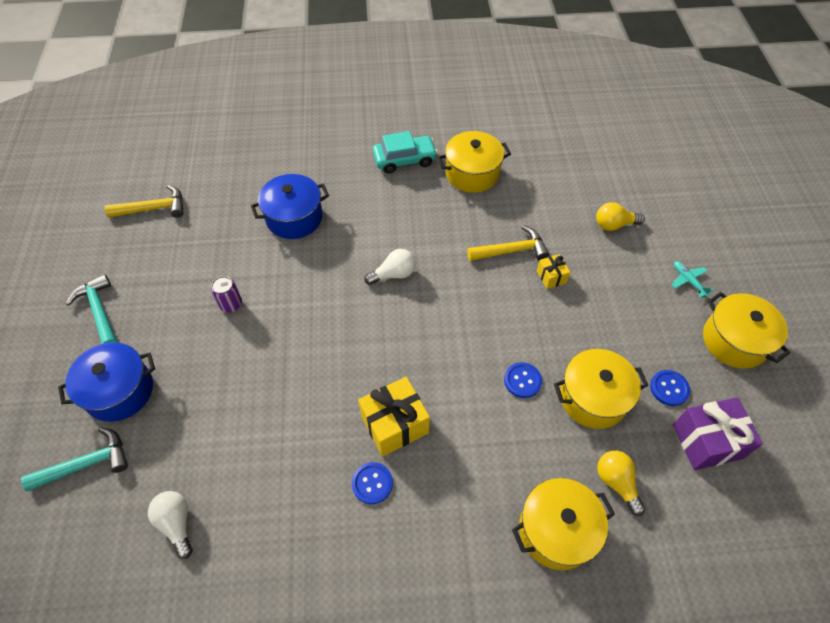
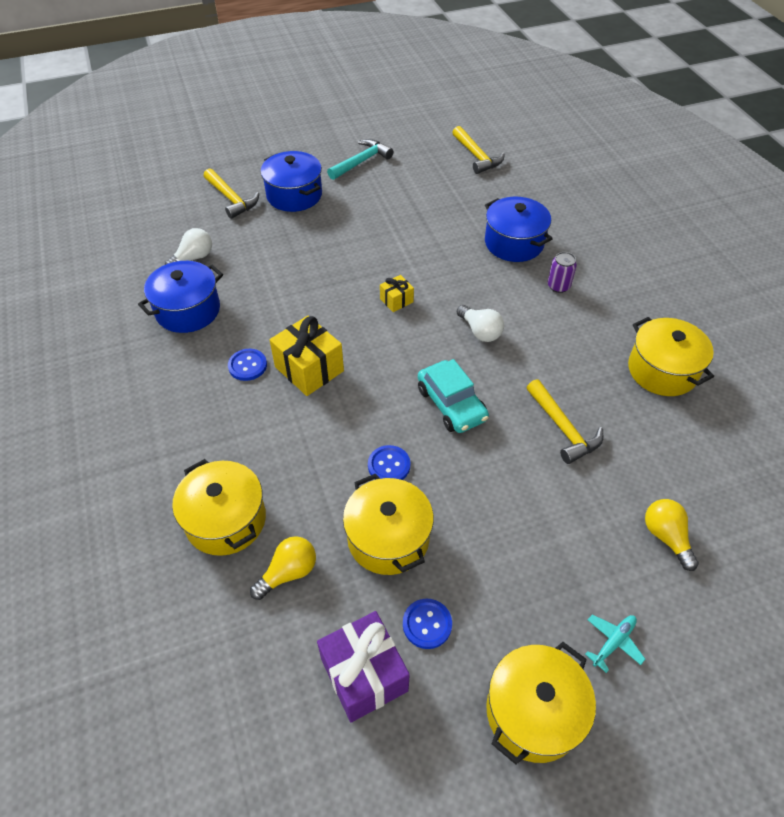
camera: 75 degrees right, 5 degrees down
(86, 464) = (231, 199): turquoise hammer -> yellow hammer
(231, 304) = (397, 230): purple can -> purple can (558, 286)
(265, 539) = (188, 310): none -> blue pot
(404, 160) = (644, 306): turquoise car -> turquoise car (451, 404)
(551, 277) = (543, 474): yellow gift -> yellow gift (396, 300)

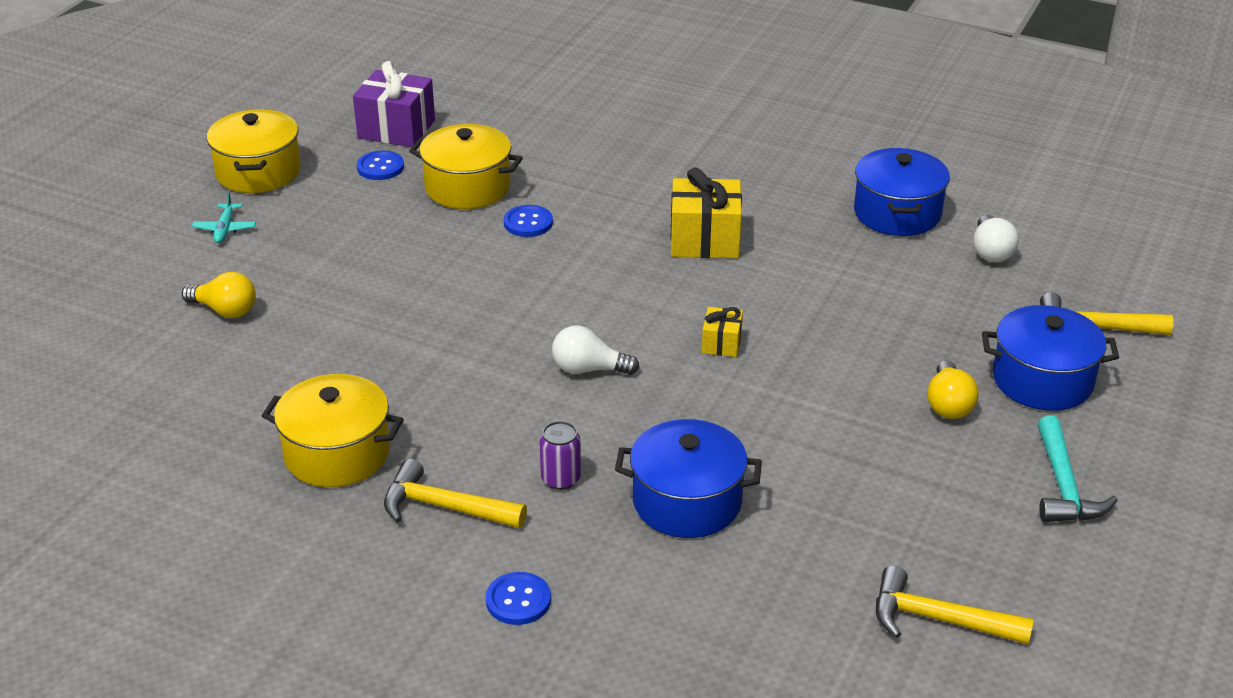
camera: 135 degrees right, 15 degrees down
(226, 520) = (605, 133): yellow pot -> none
(247, 365) = (762, 211): blue button -> blue button (518, 600)
(288, 573) = (516, 137): yellow light bulb -> yellow light bulb (948, 404)
(451, 404) = (532, 291): turquoise car -> none
(563, 428) = (399, 335): yellow hammer -> yellow hammer (445, 507)

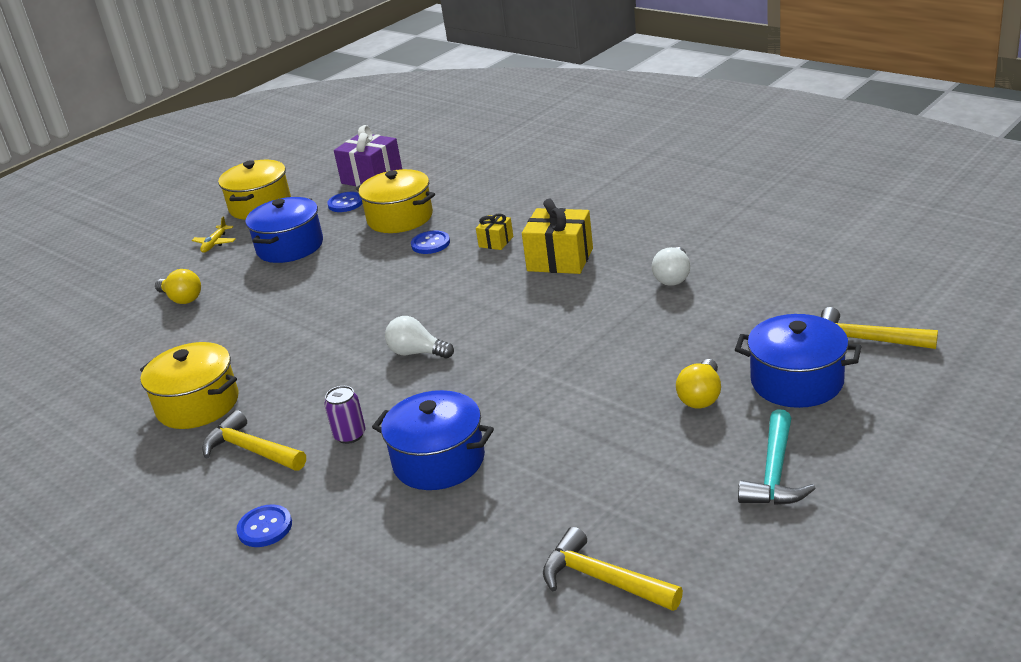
camera: 20 degrees right, 5 degrees down
(225, 229) = (215, 243): turquoise plane -> yellow plane
(721, 344) = (532, 338): yellow gift -> yellow gift (496, 242)
(897, 213) = (731, 243): blue pot -> blue pot (290, 247)
(991, 251) = (799, 274): white light bulb -> white light bulb (673, 277)

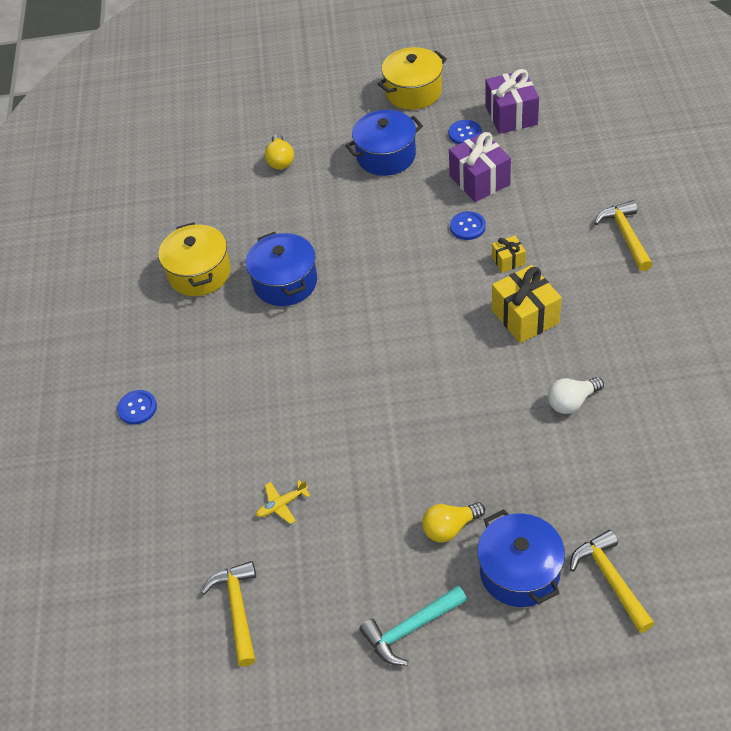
camera: 45 degrees right, 20 degrees up
(215, 243) = (350, 114): yellow plane -> yellow plane (282, 504)
(251, 450) = (187, 339): yellow hammer -> yellow hammer (625, 235)
(350, 435) = (242, 373): purple can -> none
(400, 218) = (479, 180): yellow pot -> purple gift
(417, 353) = (346, 333): white light bulb -> none
(439, 461) = (261, 439): blue pot -> blue pot (285, 282)

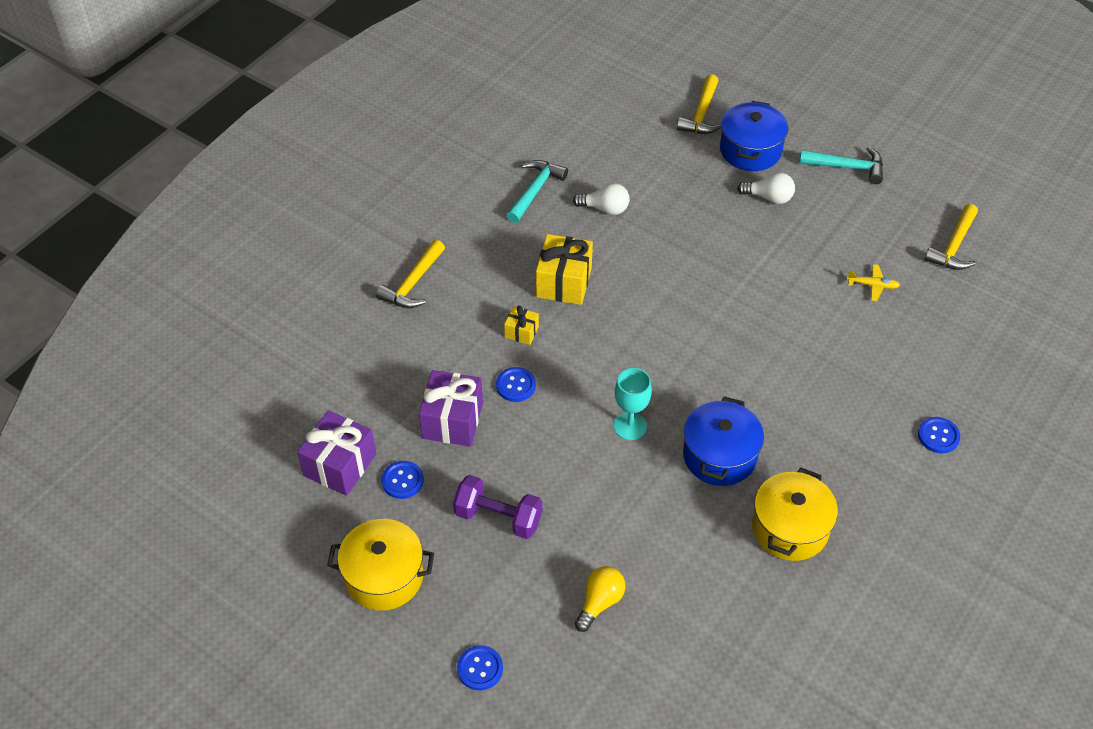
camera: 145 degrees left, 0 degrees up
(313, 94) = (480, 668): none -> blue button
(364, 257) = (630, 426): none -> turquoise goblet
(386, 156) = (498, 517): blue pot -> purple dumbbell
(450, 527) = (769, 197): yellow light bulb -> white light bulb
(645, 373) = (535, 190): none -> turquoise hammer

